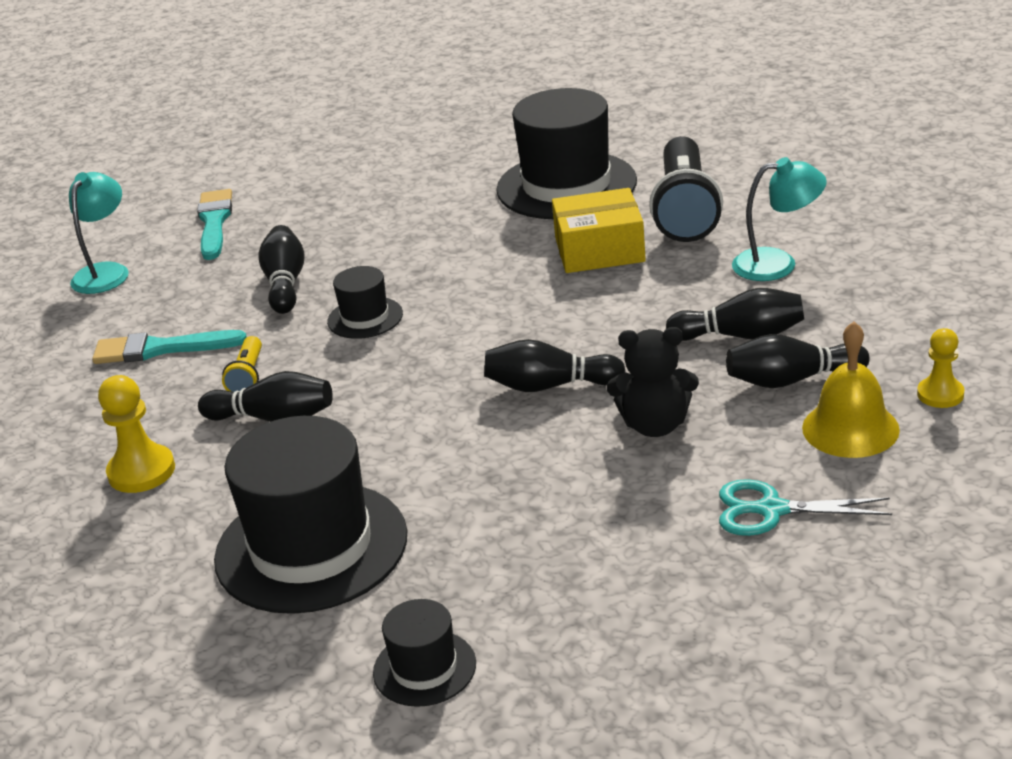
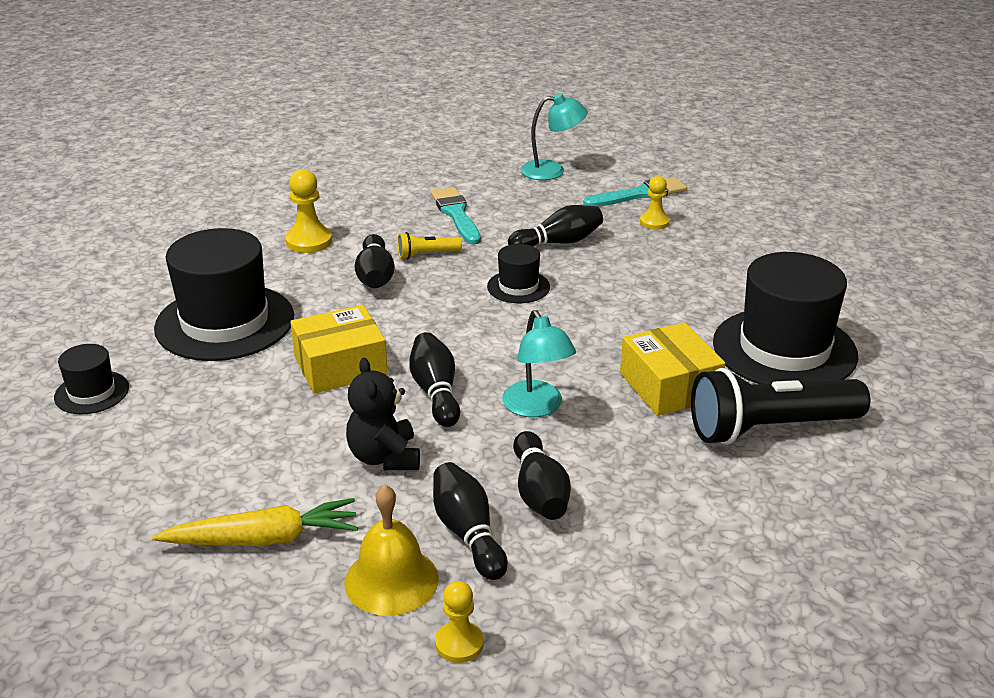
camera: 70 degrees right, 0 degrees up
(284, 221) = (654, 222): none -> yellow pawn
(465, 451) = (340, 366): none -> yellow box
(771, 510) = (264, 539): turquoise scissors -> yellow carrot
(777, 264) = (684, 503): turquoise lamp -> turquoise lamp (537, 407)

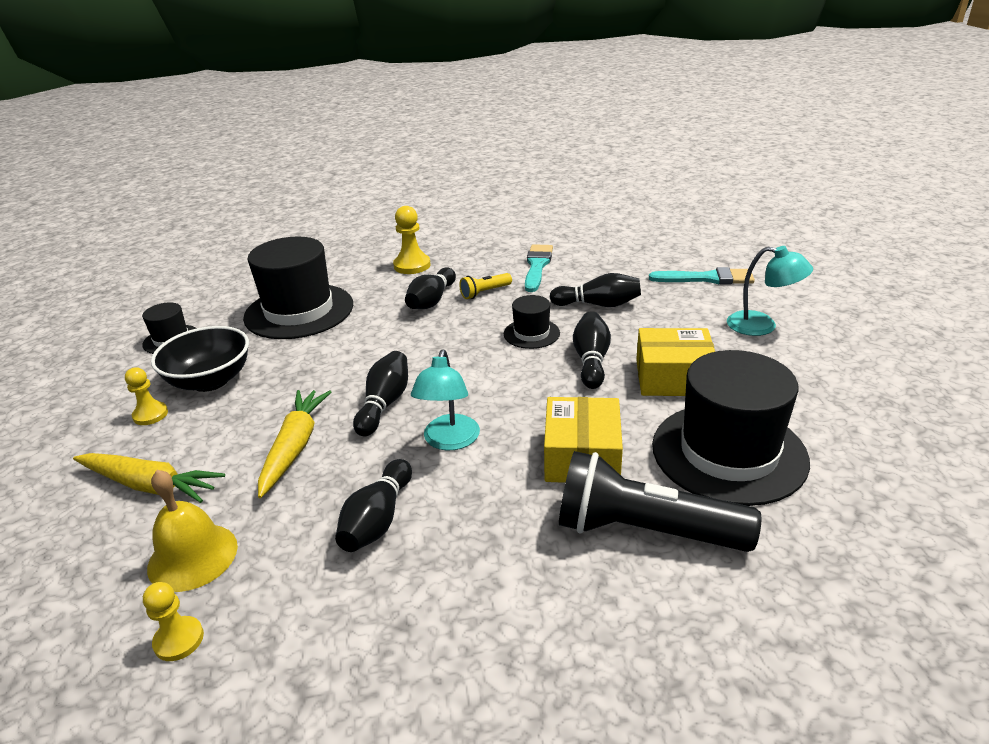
camera: 30 degrees right, 0 degrees up
(204, 422) = (210, 380): none -> black bowl
(340, 366) = (339, 363): yellow box -> yellow box (673, 378)
(384, 457) = (295, 447): black teddy bear -> yellow carrot
(426, 255) = (485, 292): yellow flashlight -> yellow flashlight turned 45 degrees counterclockwise
(468, 533) = (287, 537): black bowling pin -> black bowling pin (591, 361)
(552, 171) = (646, 246): turquoise lamp -> turquoise lamp (762, 326)
(654, 222) = (699, 304): yellow pawn -> yellow pawn (150, 415)

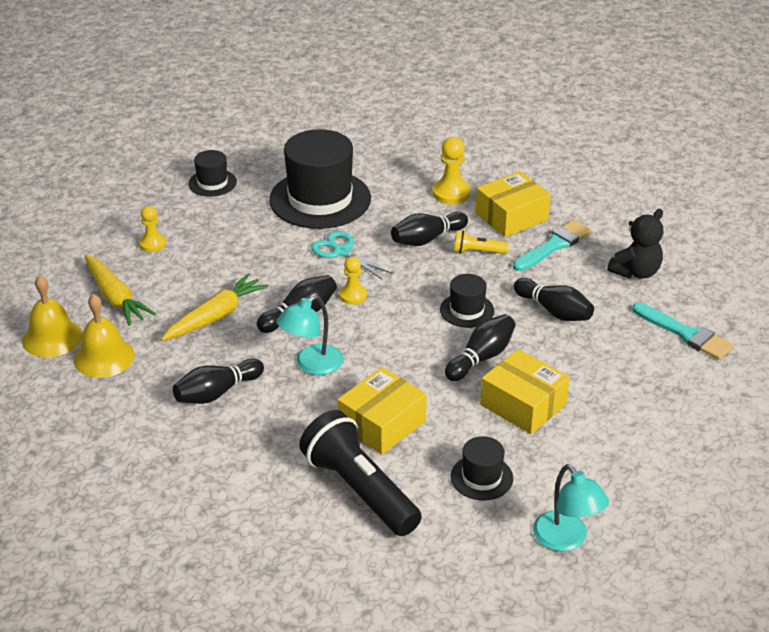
camera: 35 degrees right, 5 degrees up
(95, 571) = (52, 338): none -> yellow bell
(179, 640) = (64, 400): yellow pawn -> yellow pawn (353, 295)
(210, 380) = (208, 234): black bowl -> none
(365, 339) = (341, 251): none -> turquoise scissors
(480, 261) = (511, 216): none -> yellow box
(617, 258) = (636, 272): none -> black teddy bear
(728, 452) = (481, 477): black hat -> black hat, size x0.48
(762, 326) = (661, 402): turquoise lamp -> turquoise lamp (566, 540)

